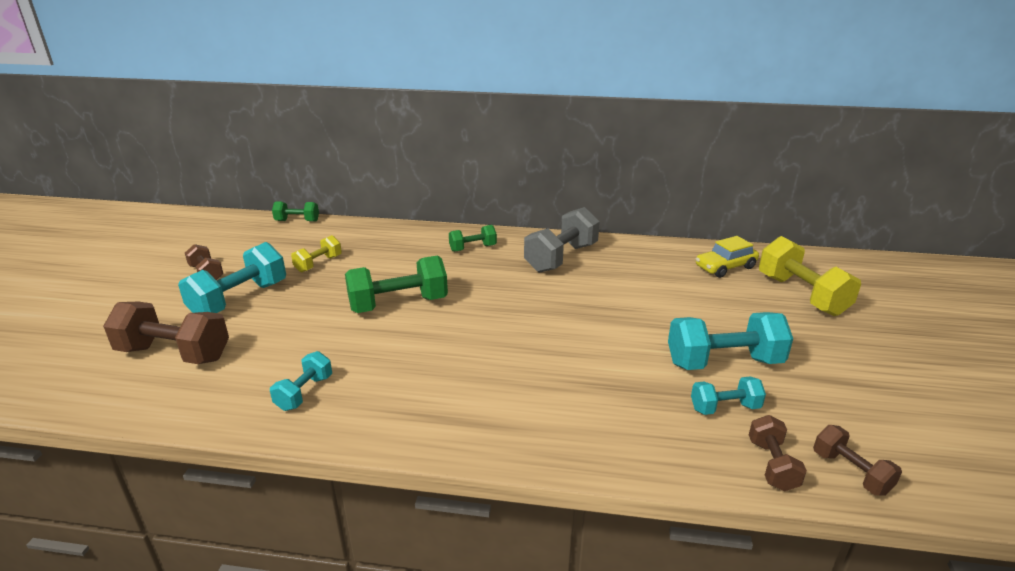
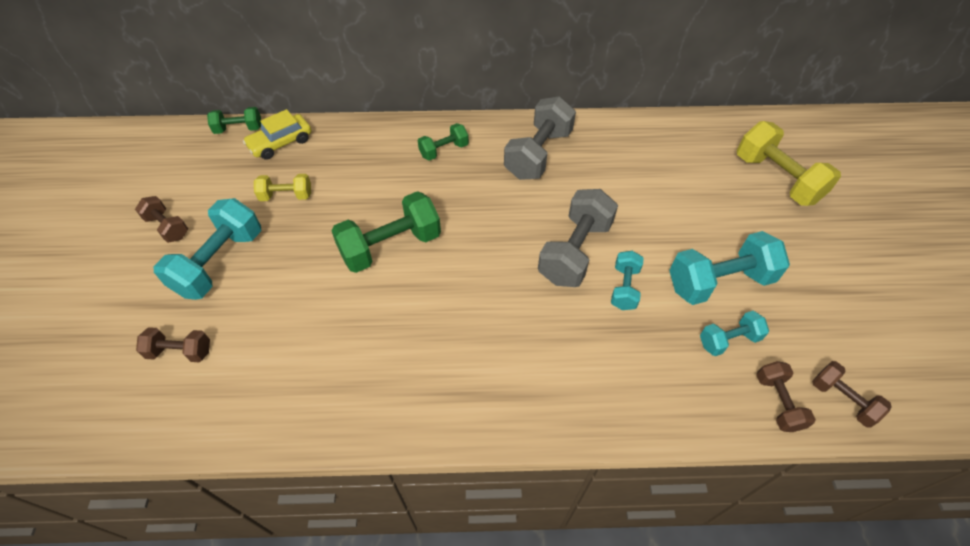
camera: 10 degrees left, 25 degrees up
(174, 354) = (180, 352): brown dumbbell -> brown dumbbell, size x0.55
(304, 393) = (335, 384): turquoise dumbbell -> turquoise dumbbell (624, 288)
(318, 264) = (286, 196): yellow dumbbell -> yellow dumbbell turned 60 degrees clockwise
(576, 325) = (575, 252): none -> grey dumbbell
(725, 267) = (701, 148): yellow car -> yellow car (281, 143)

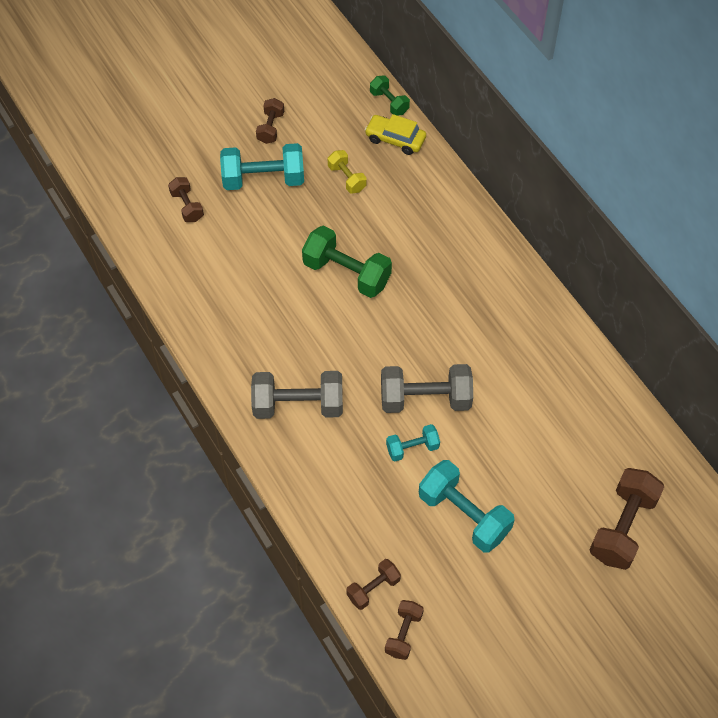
camera: 60 degrees right, 5 degrees up
(444, 150) = (469, 254): green dumbbell -> none
(538, 154) = (515, 325): grey dumbbell -> grey dumbbell (298, 405)
(728, 340) = (409, 539): turquoise dumbbell -> none
(777, 179) = (622, 527): yellow dumbbell -> brown dumbbell

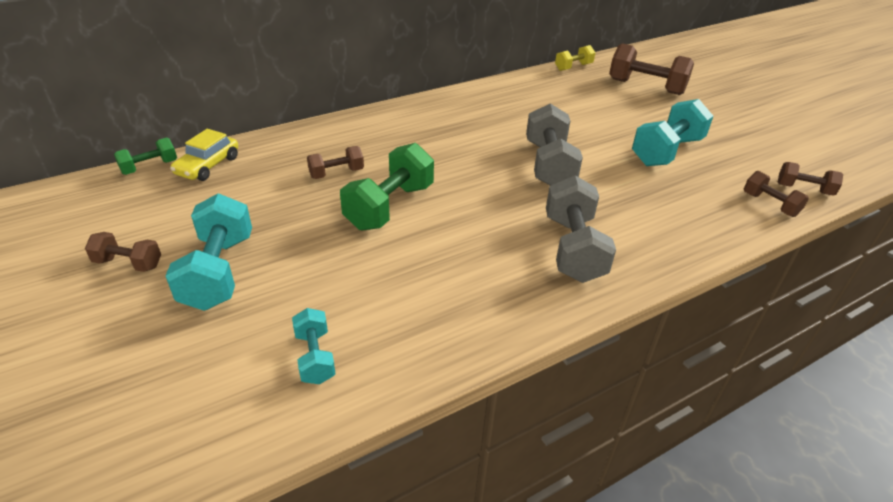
camera: 90 degrees left, 20 degrees down
(187, 206) = (235, 357): brown dumbbell -> brown dumbbell (336, 173)
(347, 178) = (249, 201): yellow dumbbell -> yellow dumbbell (573, 67)
(412, 448) = (606, 175): turquoise dumbbell -> turquoise dumbbell (315, 357)

